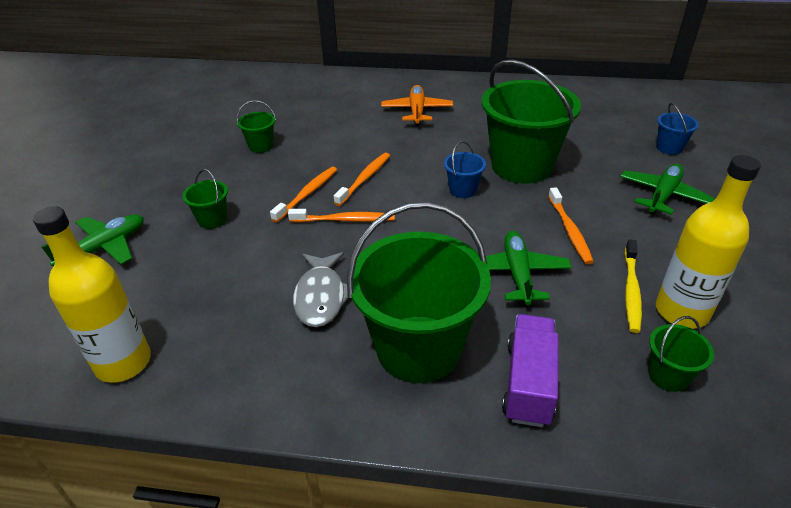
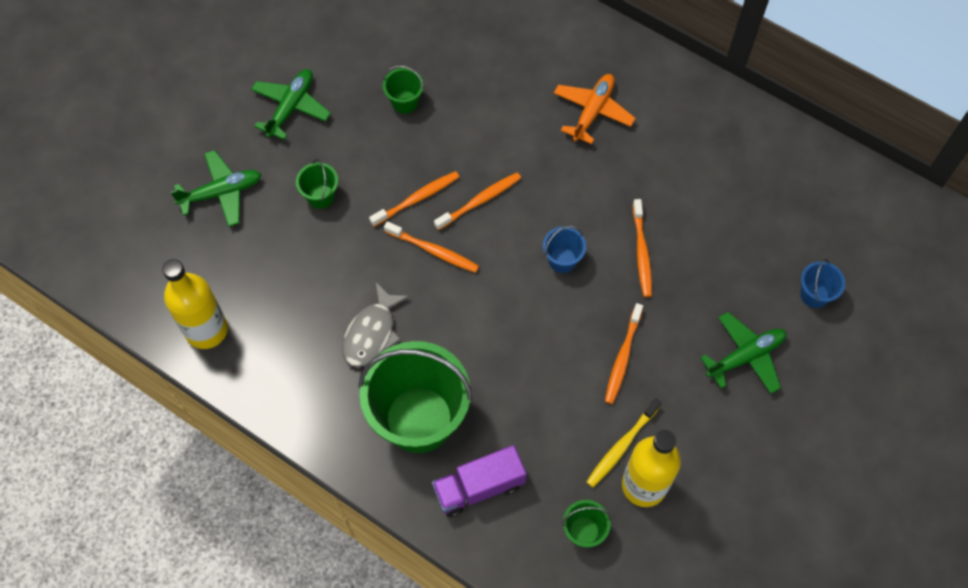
camera: 25 degrees right, 25 degrees up
(517, 274) = (542, 384): green plane -> green plane (291, 107)
(521, 166) = (641, 252): green bucket -> orange toothbrush
(528, 383) = (479, 487): purple truck -> purple truck turned 150 degrees counterclockwise

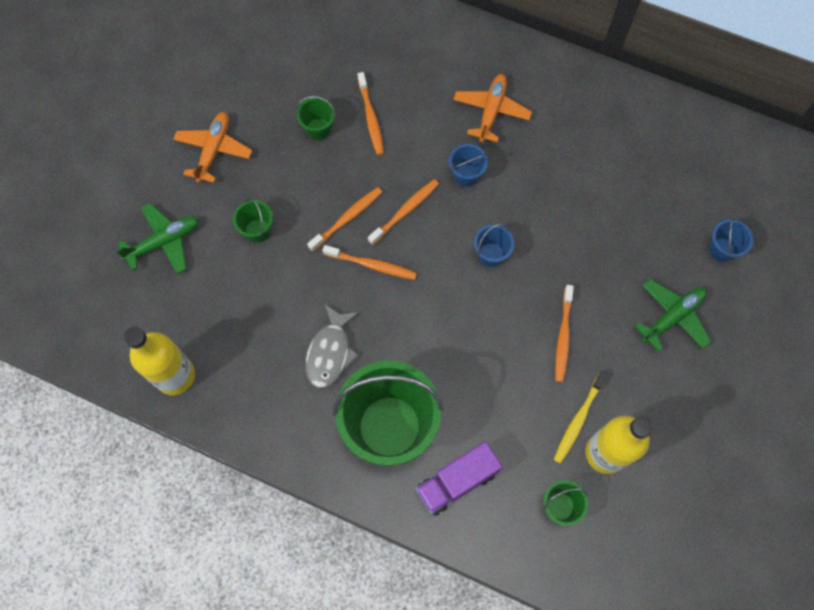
camera: 10 degrees left, 5 degrees up
(291, 107) = (213, 150): green plane -> orange plane
(552, 174) = (466, 175): none -> blue bucket
(641, 252) = (561, 235): orange toothbrush -> orange toothbrush (370, 118)

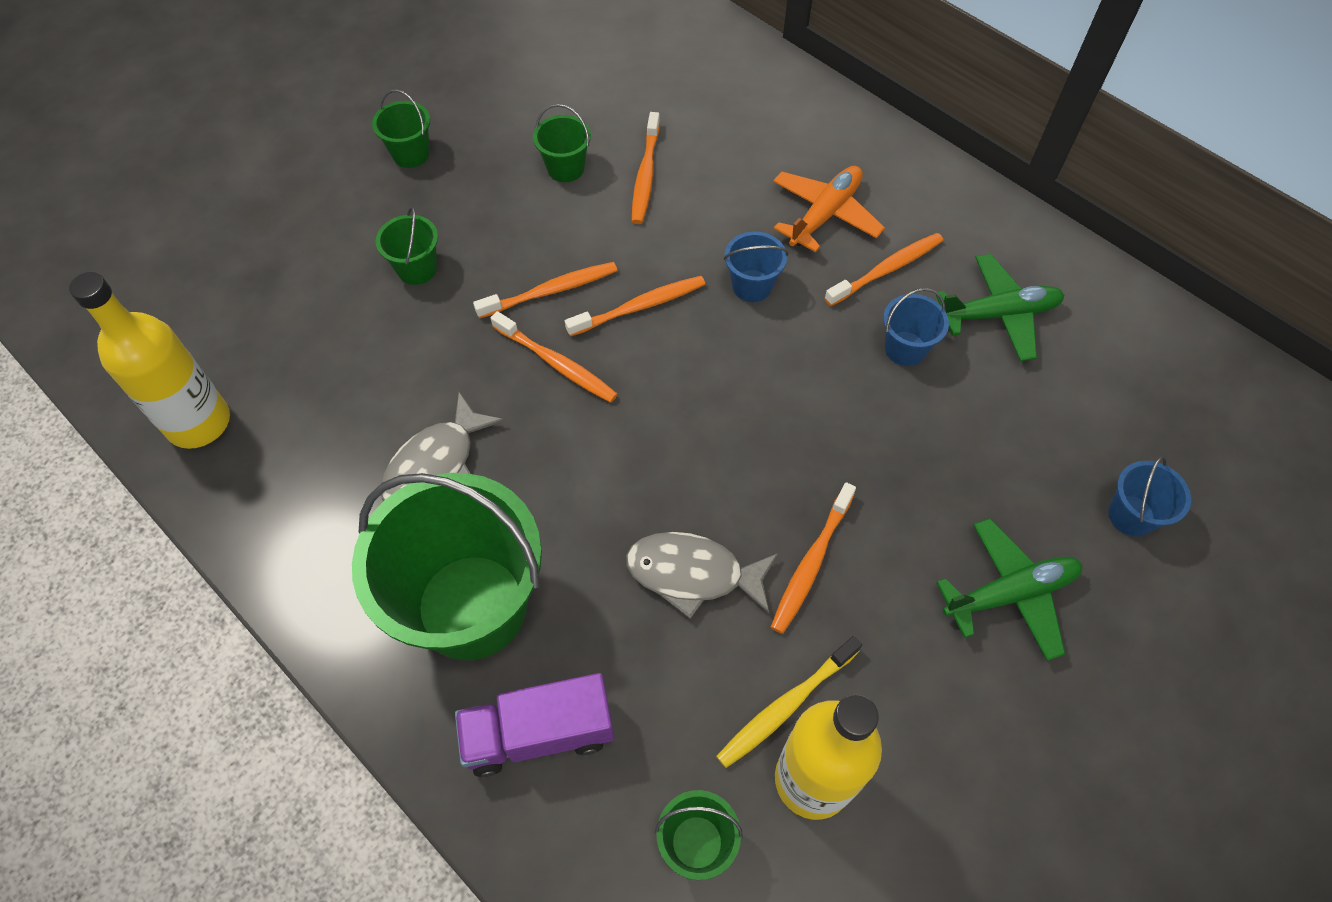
camera: 20 degrees right, 10 degrees down
(164, 242) = (283, 245): green plane -> green plane (998, 314)
(213, 150) = (411, 154): orange plane -> green bucket
(491, 254) = (744, 405): blue bucket -> blue bucket (905, 349)
(502, 365) = (693, 574): none -> grey fish
(541, 138) = (886, 270): none -> orange toothbrush

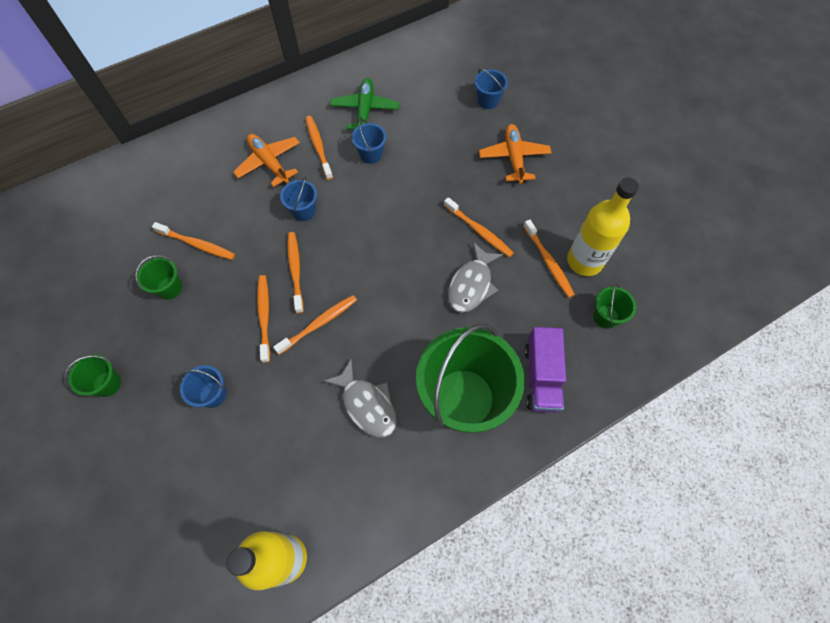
camera: 75 degrees left, 5 degrees up
(417, 269) = (212, 394): green bucket -> blue bucket
(786, 705) = (548, 262): yellow toothbrush -> orange toothbrush
(1009, 593) = (514, 158): green plane -> orange plane

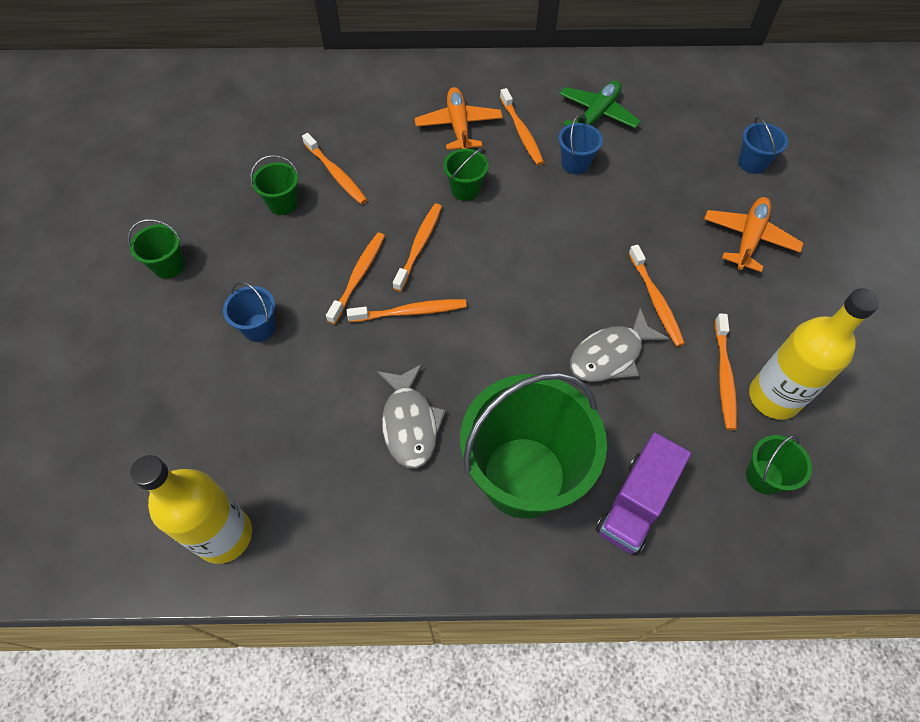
camera: 30 degrees right, 5 degrees down
(303, 211) = (465, 189): blue bucket -> green bucket
(318, 147) = (521, 132): orange toothbrush -> orange toothbrush turned 150 degrees clockwise

